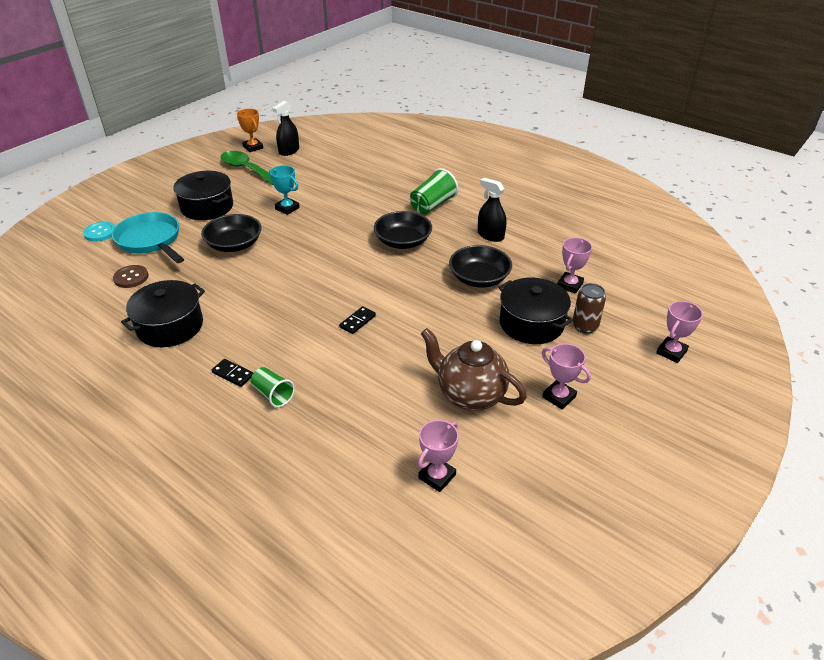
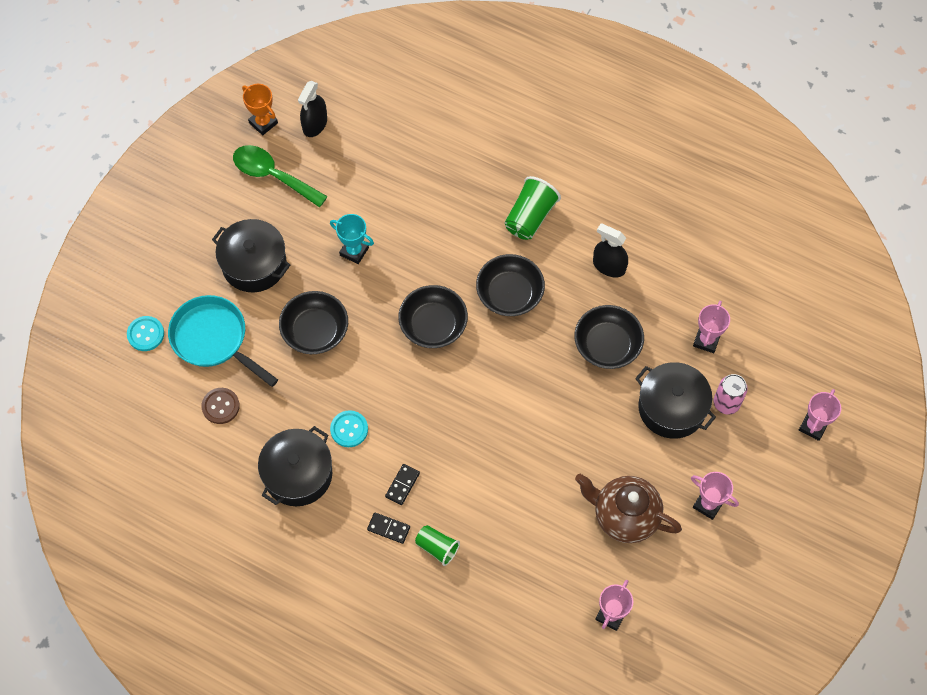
camera: 10 degrees left, 25 degrees up
(231, 303) = (349, 429): none -> turquoise button
(332, 251) = (433, 325): none -> black bowl
(357, 321) = (492, 434): black domino -> black domino (402, 485)
(585, 326) = (726, 403): brown can -> pink can

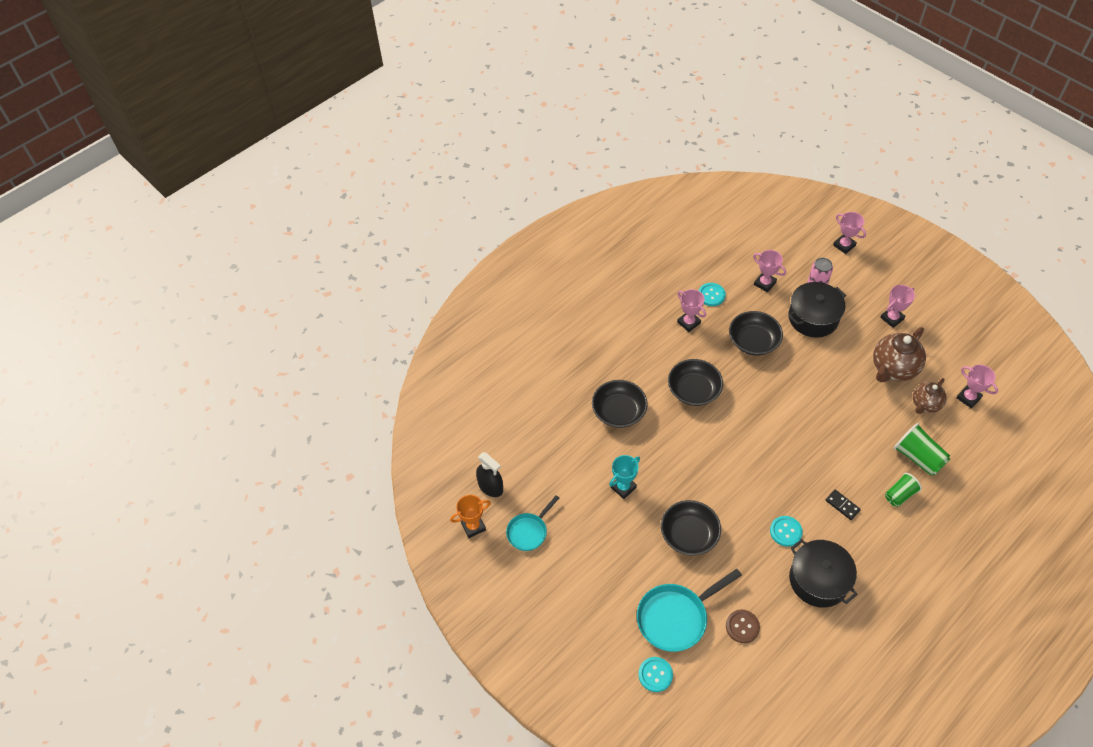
camera: 70 degrees left, 10 degrees down
(254, 264) = (611, 567): black pot -> none
(272, 175) = (529, 531): green spoon -> turquoise pan
(388, 528) = (878, 525): black domino -> none
(433, 325) = (706, 448): black bowl -> black bowl (619, 411)
(530, 217) = (631, 359): green cup -> green cup (918, 457)
(581, 562) = (925, 404): none -> brown teapot
(609, 266) = (688, 322): black spray bottle -> pink trophy
(662, 282) = (711, 295): none -> turquoise button

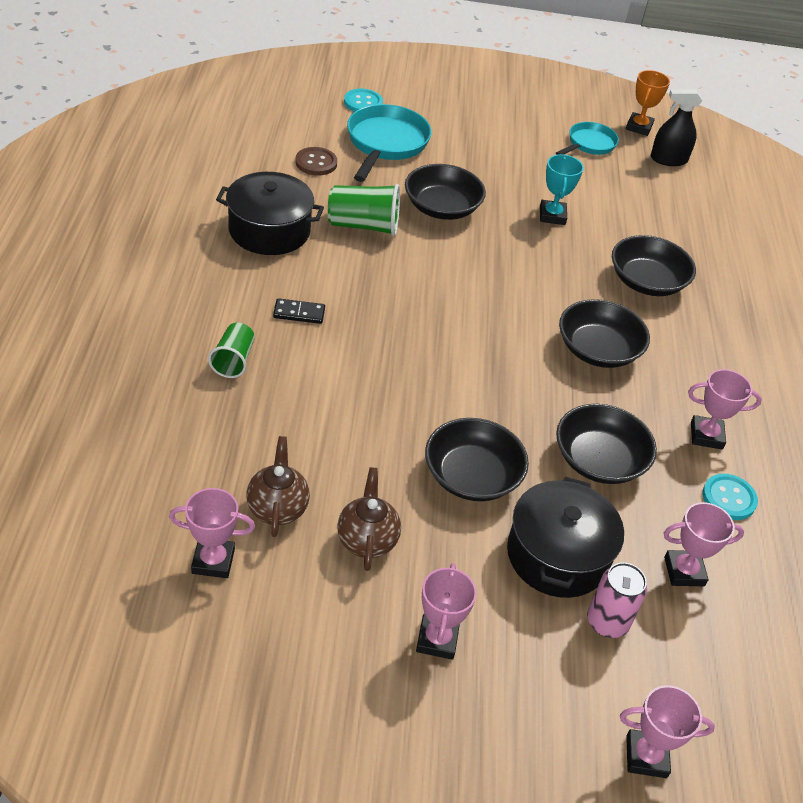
camera: 130 degrees right, 10 degrees down
(529, 531) = (589, 144): turquoise pan -> turquoise pan turned 45 degrees clockwise
(785, 531) = (343, 256): turquoise button -> none
(821, 368) = (472, 476): none -> black bowl
(893, 369) = (367, 540): brown teapot -> brown teapot, size x0.62
(918, 457) = (238, 421): green cup -> green cup (363, 226)

